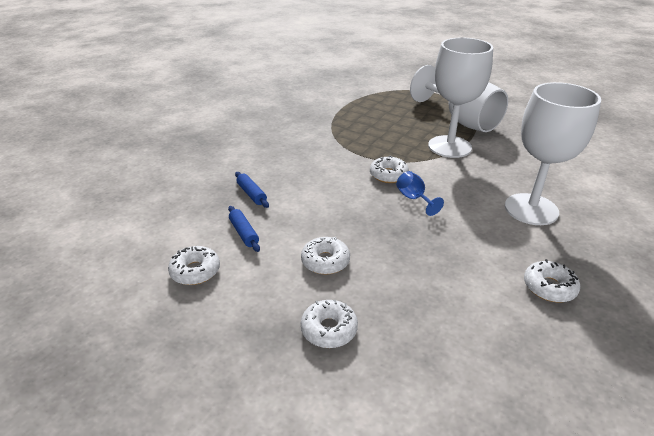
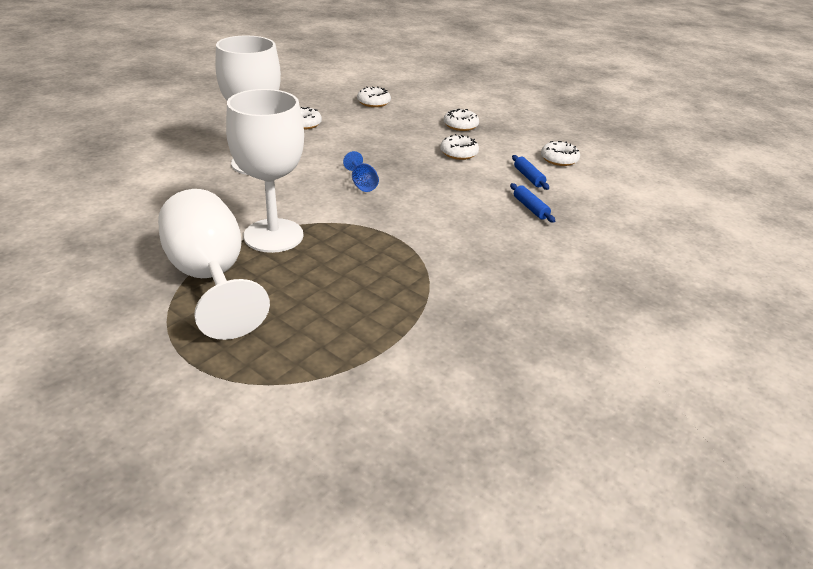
camera: 175 degrees left, 0 degrees up
(388, 175) = (376, 209): white donut -> white donut (373, 102)

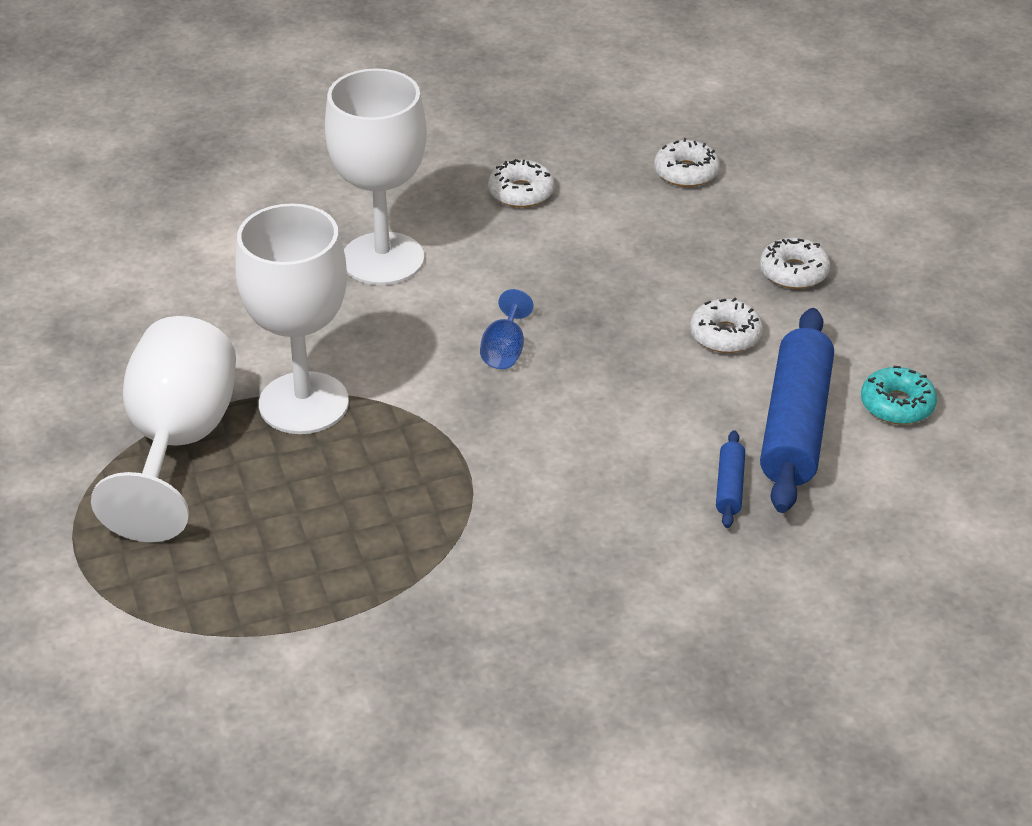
camera: 35 degrees right, 5 degrees up
(528, 177) = (795, 425): blue rolling pin -> blue rolling pin, size x2.26
(559, 159) = (897, 405): white donut -> turquoise donut

